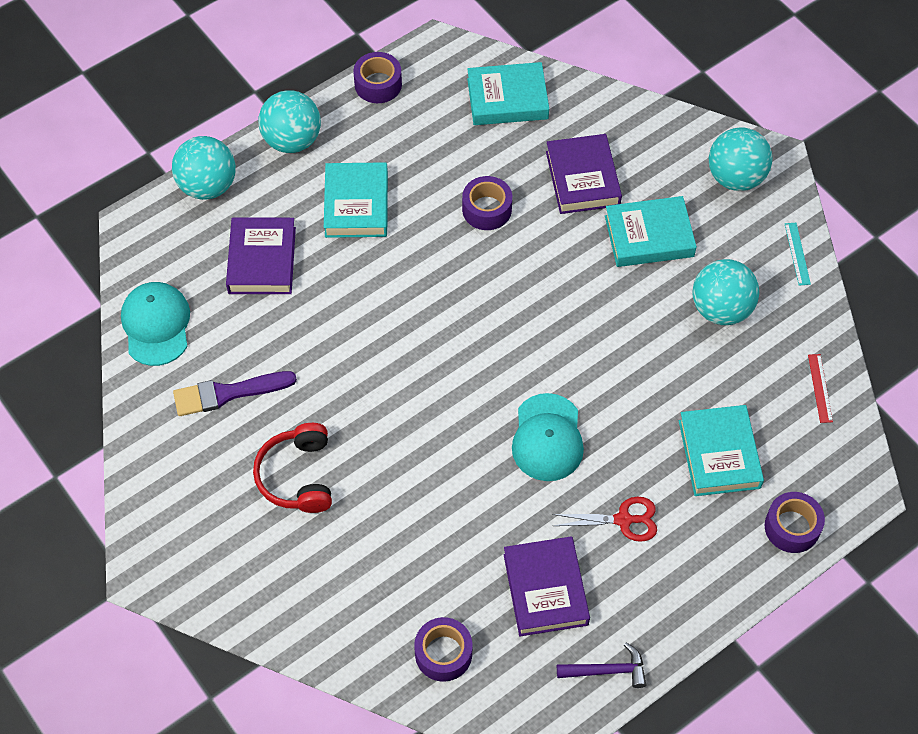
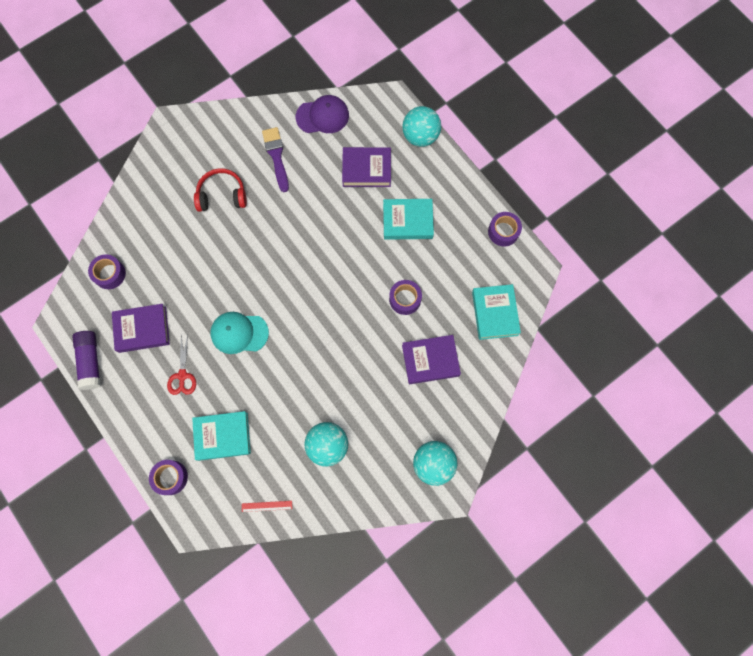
camera: 90 degrees right, 15 degrees up
(156, 325) = (322, 116): turquoise cap -> purple cap
(292, 140) = (456, 182): turquoise ball -> none
(607, 670) = (91, 362): purple hammer -> purple glue stick
(649, 236) = (384, 402): turquoise book -> none
(797, 253) = (370, 501): turquoise ruler -> none

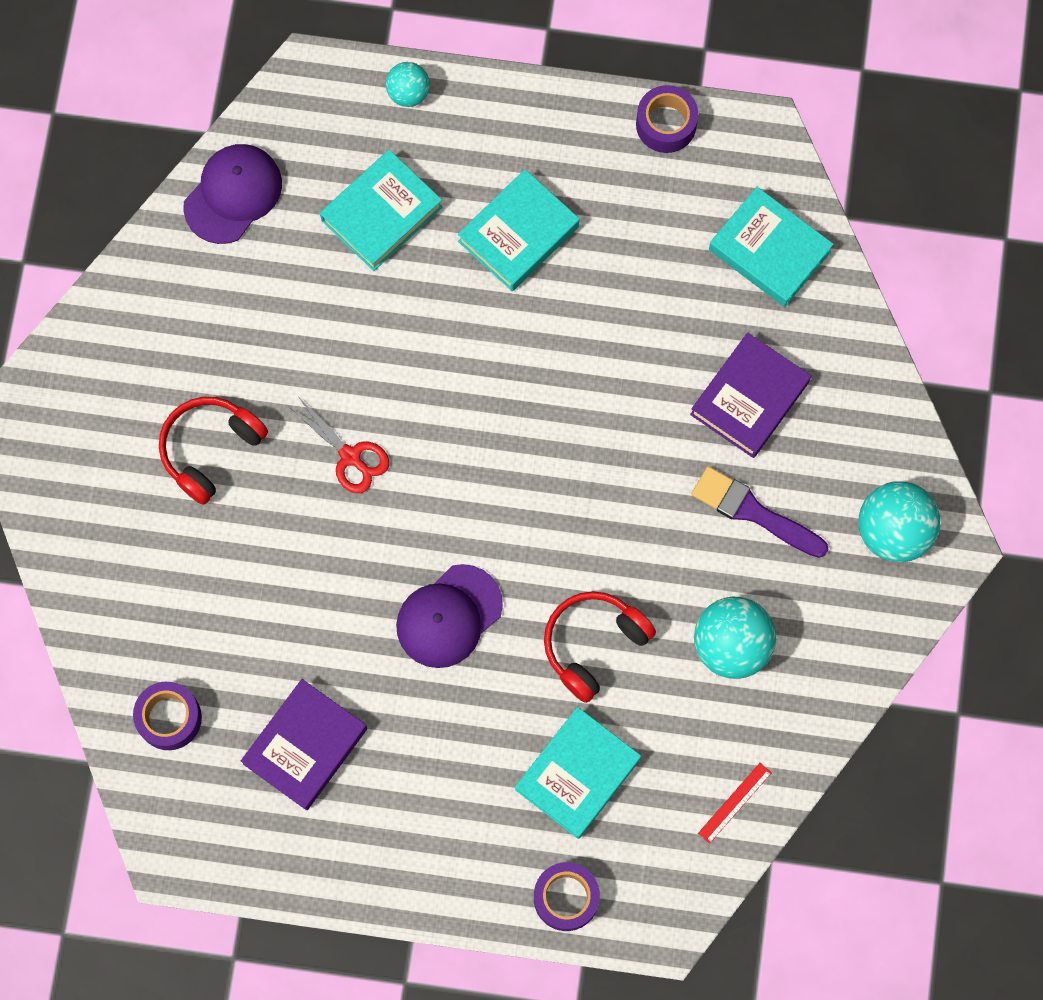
camera: 45 degrees left, 0 degrees up
(91, 362) = (281, 862): purple glue stick -> none
(182, 375) = (433, 751): red scissors -> red scissors (350, 456)
(239, 333) = (449, 616): turquoise cap -> purple cap
(276, 156) = (229, 317): purple brush -> purple brush (753, 512)
(278, 394) = (593, 644): none -> red headphones
(366, 169) = (381, 213): purple book -> turquoise book
(405, 299) = (629, 348): purple tape -> none
(420, 136) = (408, 93): turquoise ball -> turquoise ball, size x0.58

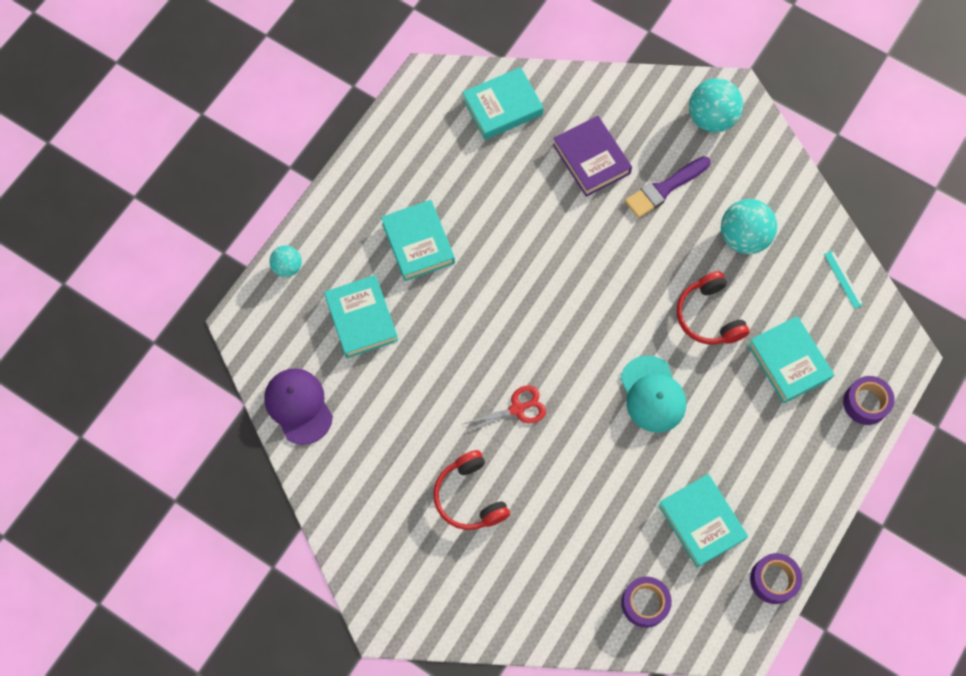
camera: 65 degrees left, 5 degrees down
(305, 746) = (701, 522): purple book -> turquoise book
(449, 616) = (652, 394): purple cap -> turquoise cap
(666, 124) = (391, 128): purple tape -> purple tape (773, 580)
(734, 803) = (843, 279): red ruler -> turquoise ruler

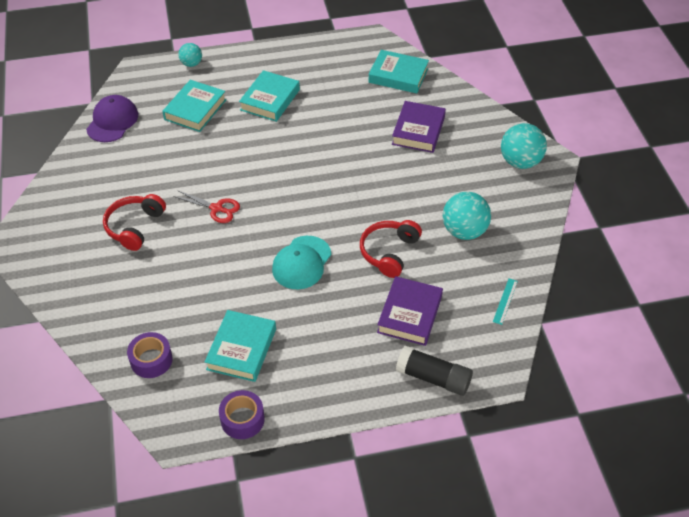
camera: 45 degrees right, 20 degrees down
(664, 188) = (445, 173): purple brush -> none
(788, 361) = (410, 314): turquoise book -> purple book
(865, 403) = (433, 378): purple tape -> black glue stick

